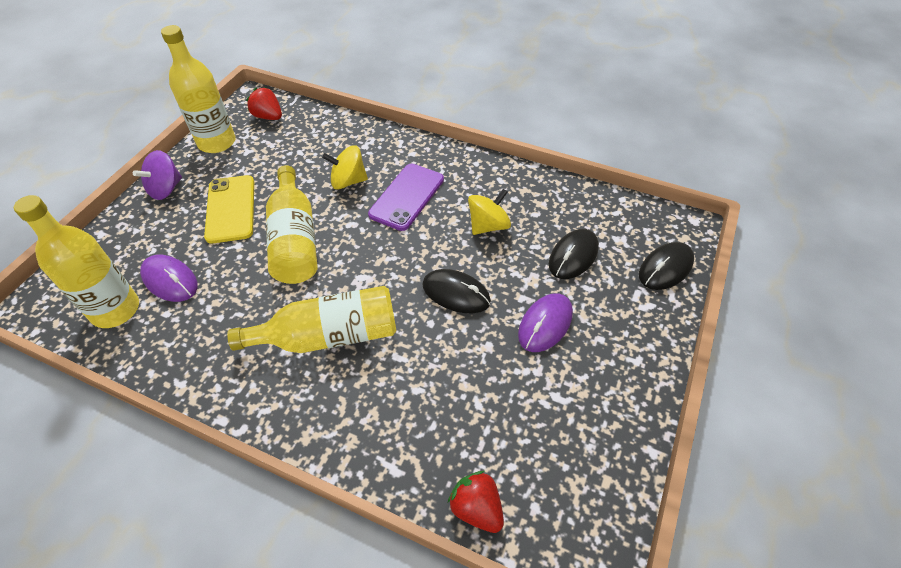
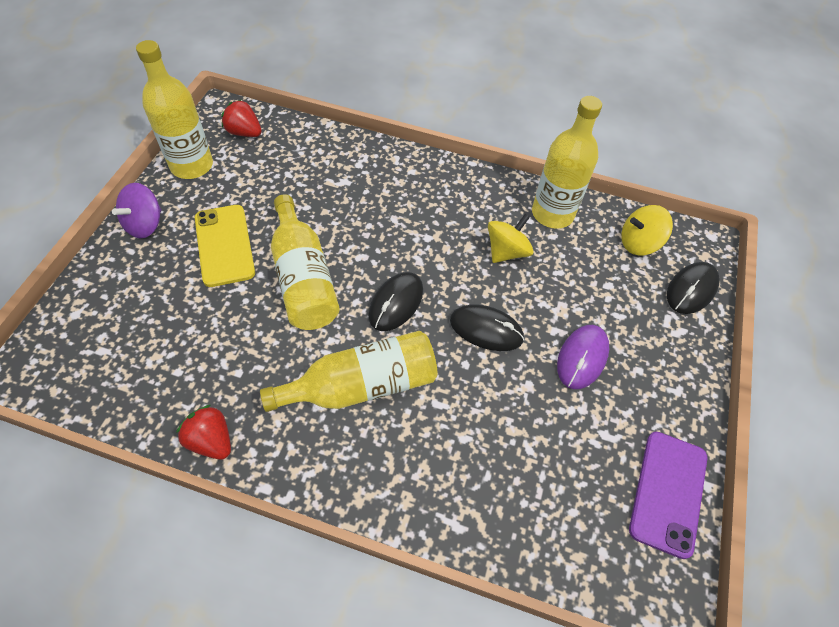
camera: 10 degrees left, 5 degrees up
(115, 310) = (119, 371): yellow bottle -> yellow bottle (552, 213)
(170, 280) = (173, 333): purple mouse -> none
(348, 181) = (348, 207): yellow spinning top -> yellow spinning top (639, 243)
(407, 197) = (415, 222): purple phone -> purple phone (668, 492)
(476, 508) = (546, 559): red strawberry -> red strawberry (211, 440)
(573, 256) = (598, 281): black mouse -> black mouse (396, 303)

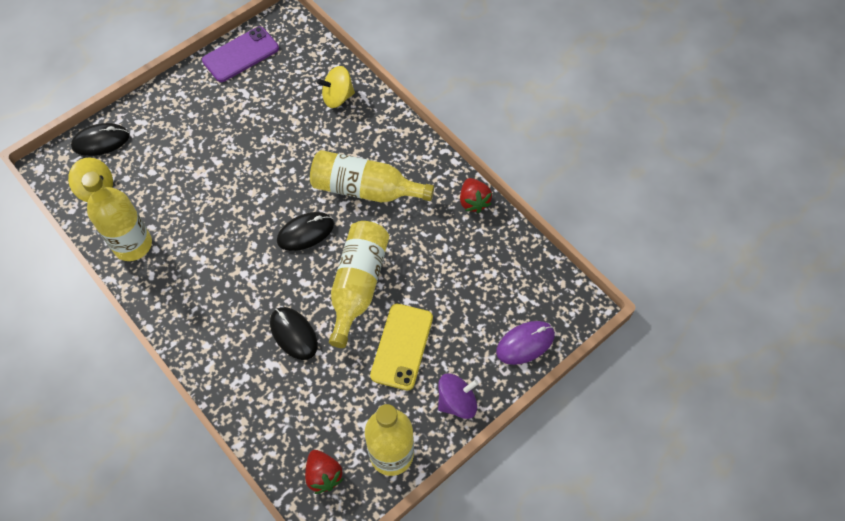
camera: 145 degrees left, 5 degrees up
(486, 329) = (260, 184): black mouse -> black mouse (293, 334)
(506, 251) = (196, 231): yellow spinning top -> yellow spinning top (338, 97)
(582, 357) = (217, 137): purple mouse -> purple mouse (525, 343)

